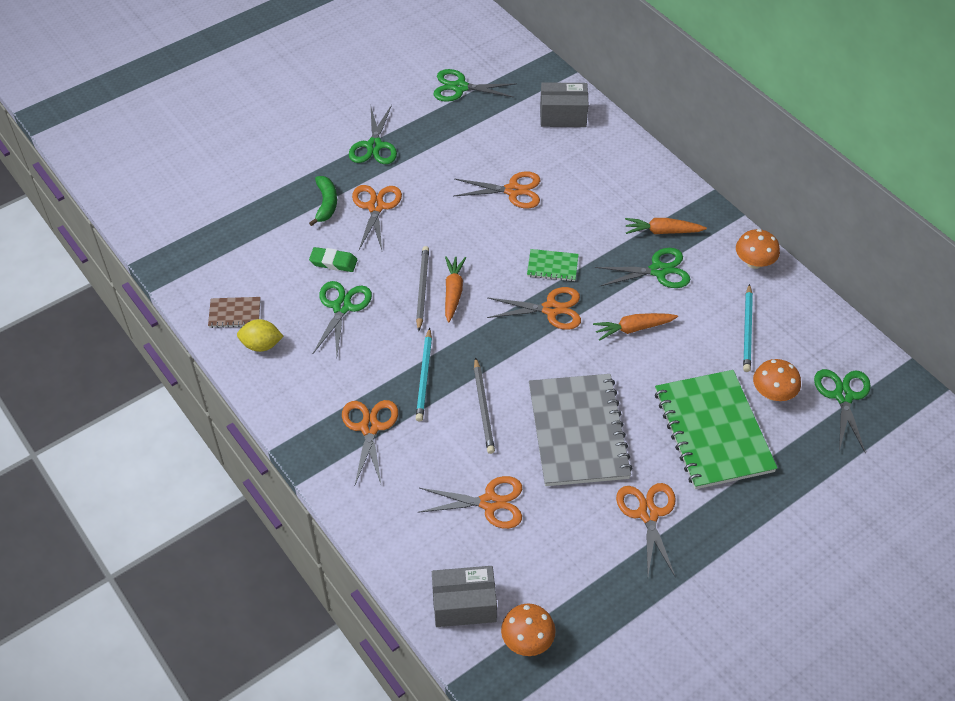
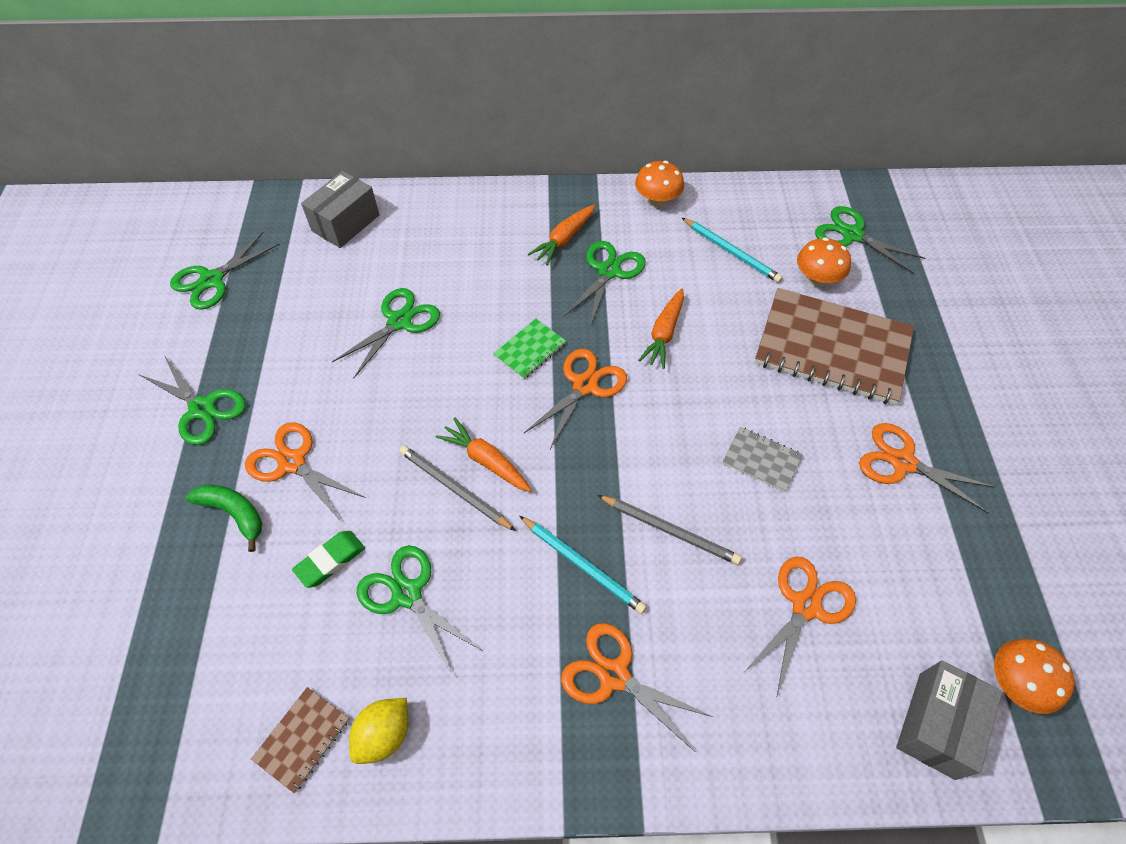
camera: 55 degrees left, 5 degrees up
(513, 191) = (399, 322): orange scissors -> green scissors
(578, 431) = (761, 460): grey notebook -> grey notebook, size x0.44
(713, 431) = (832, 348): green notebook -> brown notebook

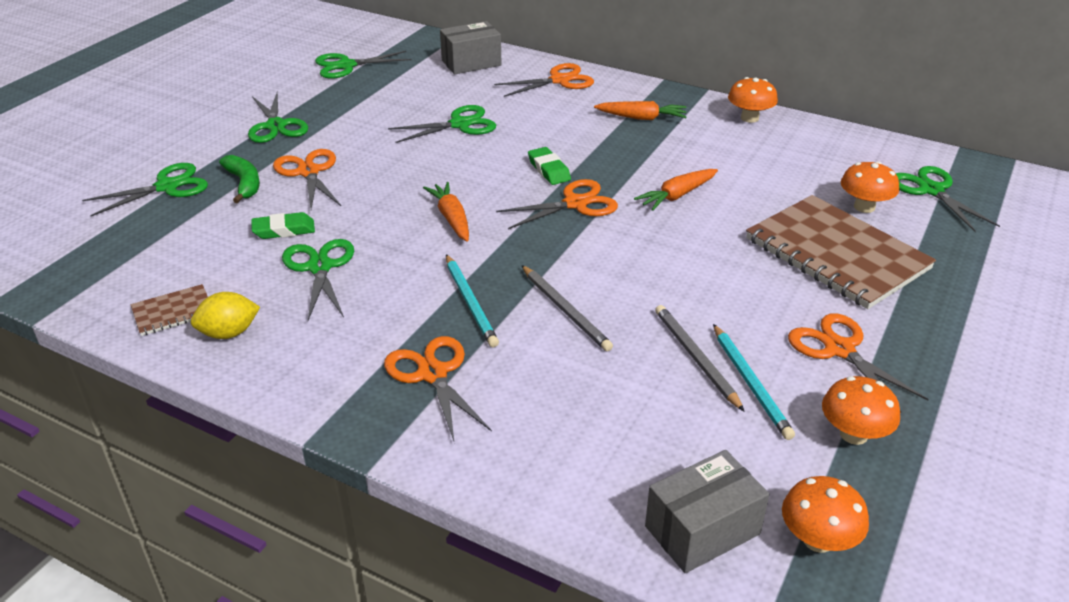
camera: 30 degrees right, 20 degrees down
(454, 489) = (412, 225): grey pencil -> grey pencil (696, 358)
(530, 350) = (549, 170): green notebook -> green eraser
(564, 239) = (641, 118): orange carrot -> orange carrot turned 150 degrees counterclockwise
(608, 271) = (662, 146): green scissors -> green scissors (167, 187)
(731, 252) = (791, 167): turquoise pencil -> turquoise pencil (750, 383)
(761, 460) = (693, 299): grey notebook -> none
(805, 606) = (646, 402): orange scissors -> orange scissors (559, 80)
(969, 554) = (853, 434): none -> orange mushroom

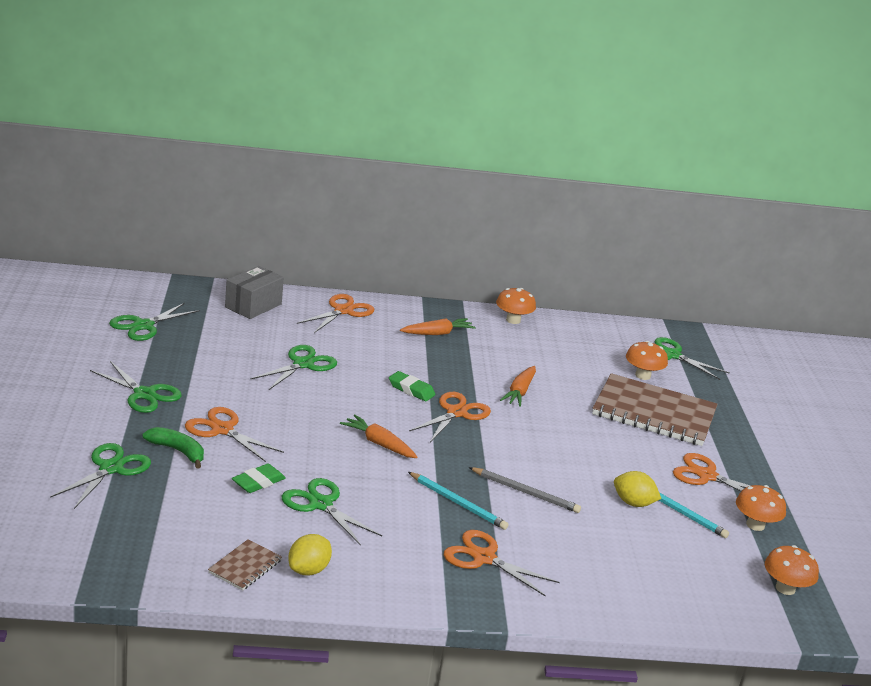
camera: 35 degrees left, 10 degrees down
(696, 358) = (633, 503): grey pencil -> yellow lemon
(702, 530) = (725, 602): grey box -> none

